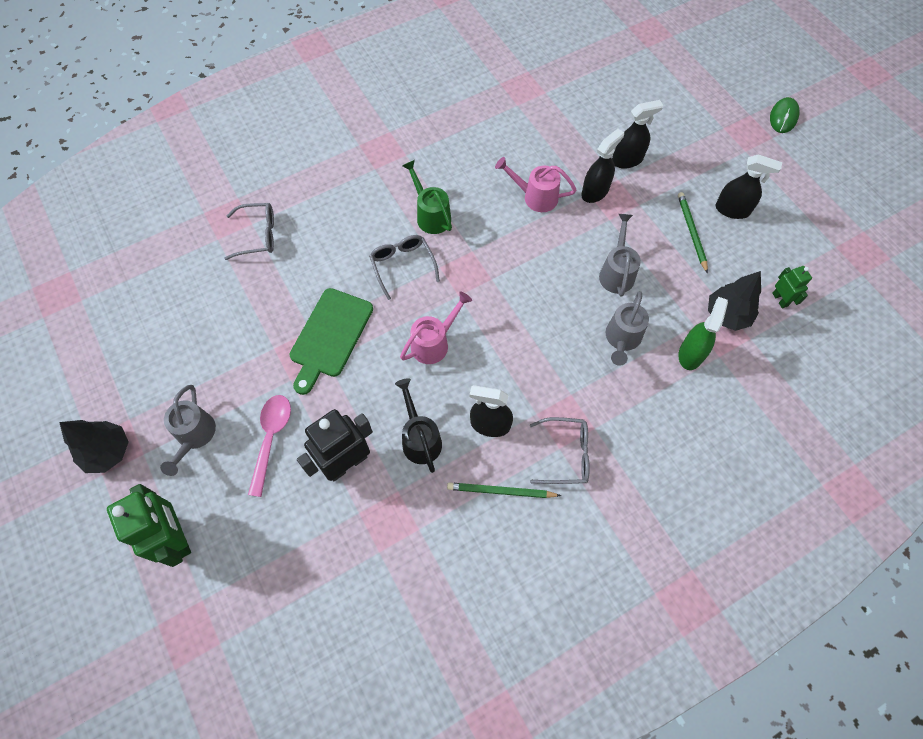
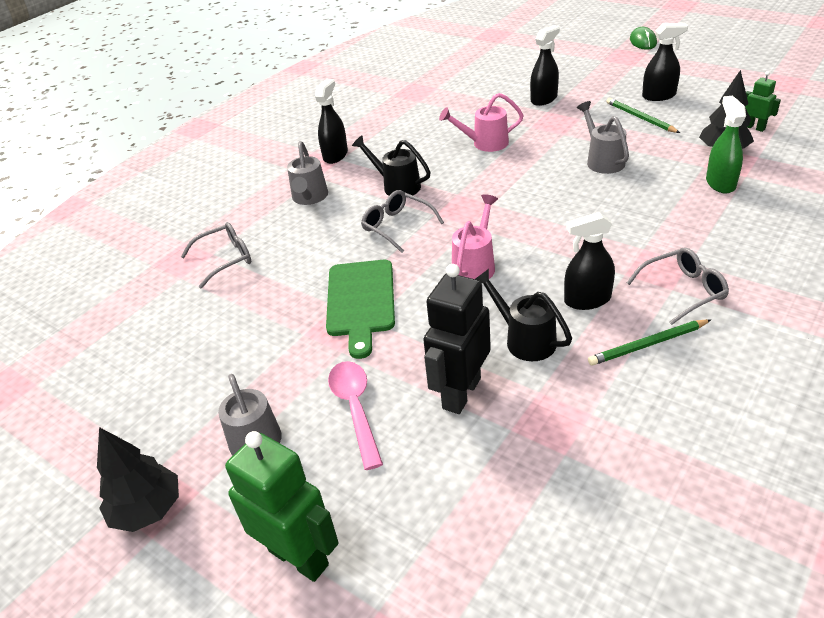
camera: 20 degrees left, 25 degrees down
(430, 215) = (397, 186): green watering can -> black watering can
(595, 192) = (535, 124): black spray bottle -> black spray bottle (335, 155)
(622, 339) = (651, 197): grey watering can -> grey watering can (309, 198)

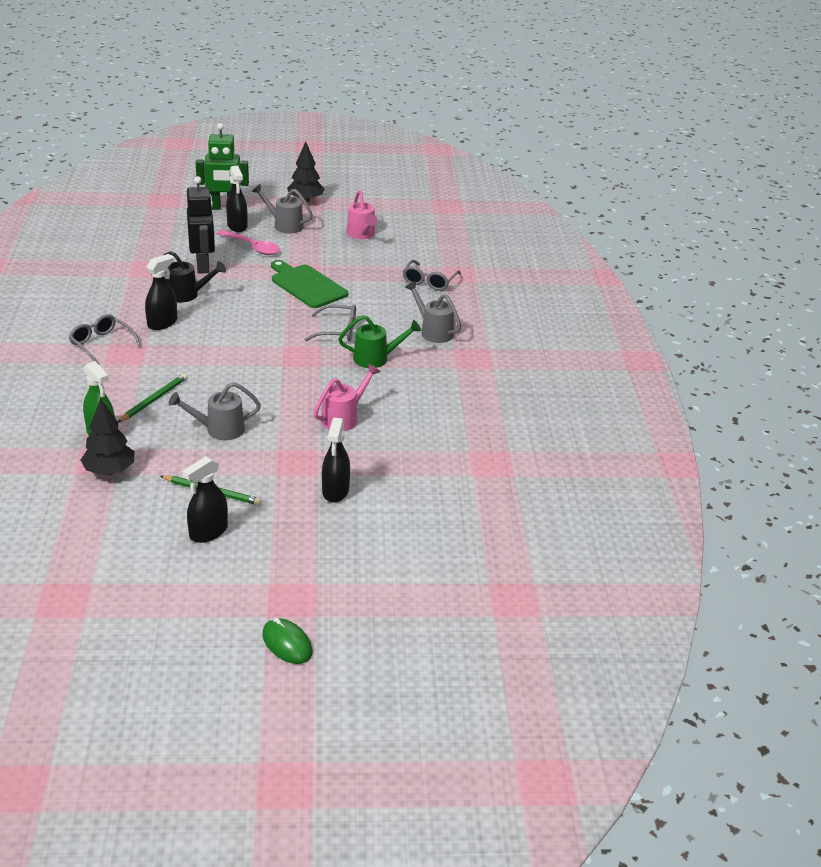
camera: 135 degrees right, 5 degrees down
(335, 155) = (466, 369): black spray bottle -> black spray bottle (237, 226)
(397, 186) = (376, 358): black watering can -> green watering can
(475, 265) = (253, 322): pink watering can -> pink watering can (362, 235)
(602, 160) = (219, 429): grey watering can -> grey watering can turned 135 degrees clockwise
(648, 345) = (111, 311): green pencil -> green pencil (154, 400)
(683, 291) = (101, 344): grey glasses -> grey glasses turned 105 degrees clockwise
(754, 127) = (85, 511): green robot -> none

